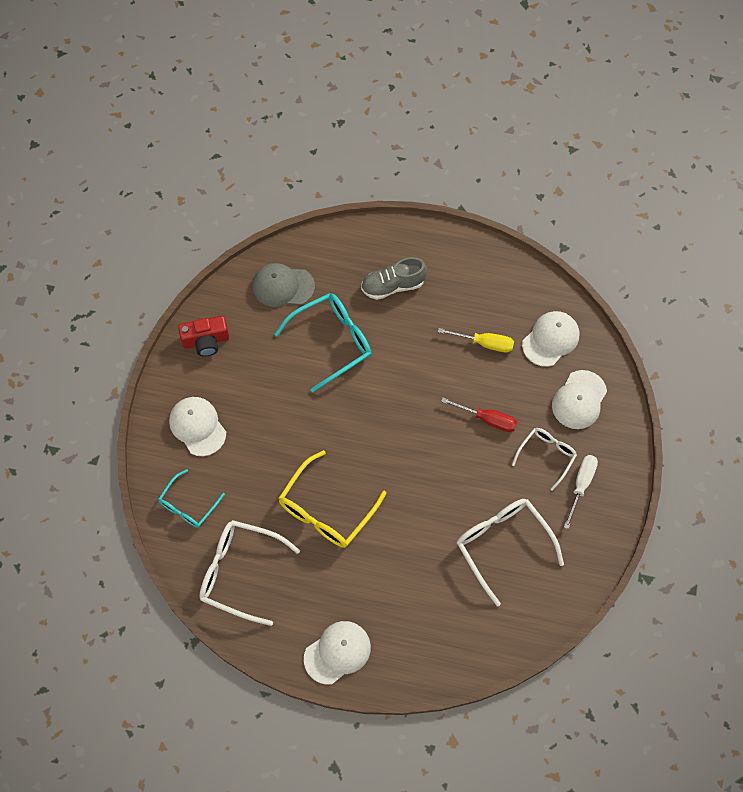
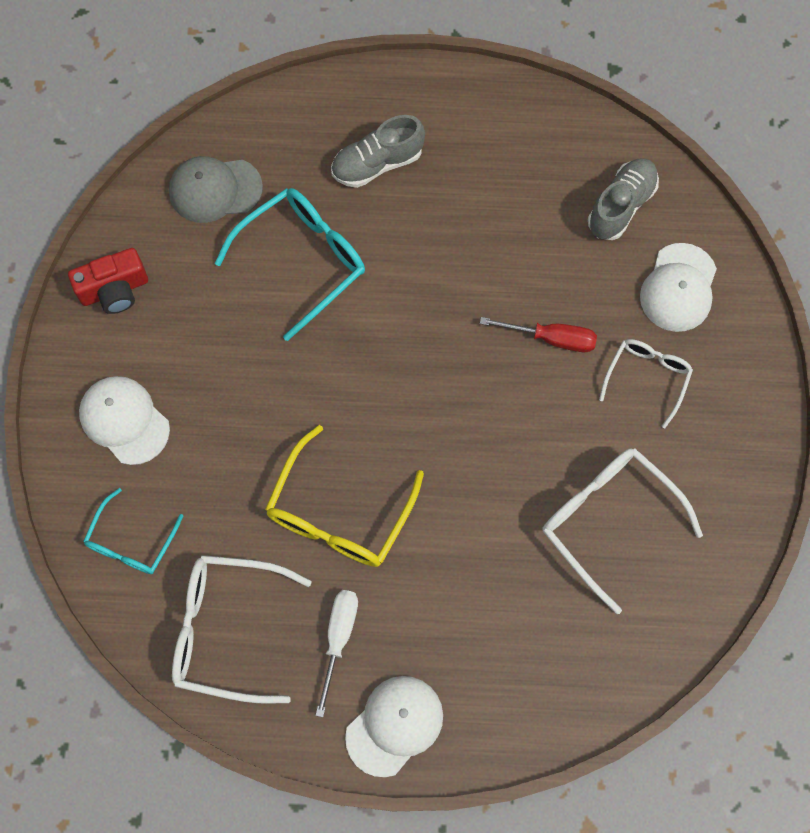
camera: 10 degrees left, 5 degrees up
(484, 343) = (526, 227): yellow screwdriver -> none
(550, 339) = (621, 206): white cap -> grey shoe
(581, 485) = (704, 413): white screwdriver -> white screwdriver (338, 638)

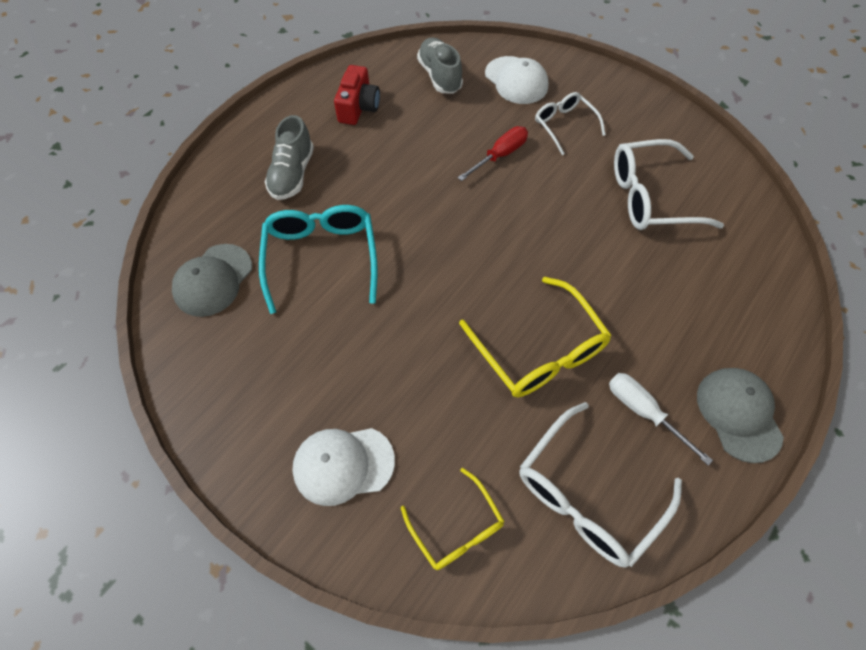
camera: 55 degrees left, 10 degrees down
(114, 290) = (224, 401): red camera -> red camera (358, 107)
(131, 542) = (456, 528): turquoise glasses -> yellow glasses
(394, 725) = (738, 414): white cap -> grey cap

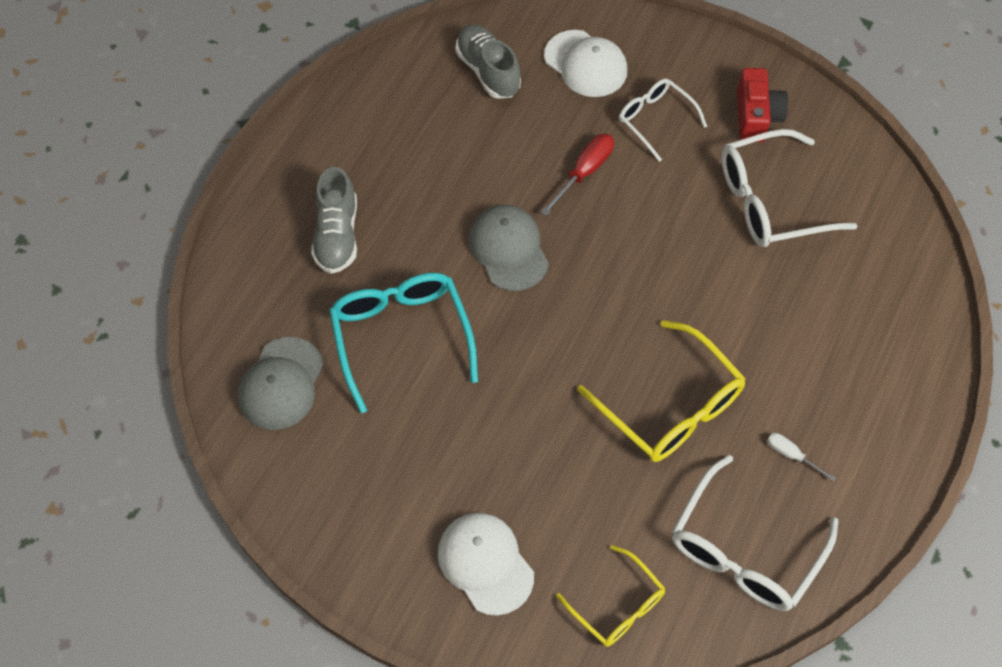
camera: 10 degrees left, 0 degrees up
(343, 464) = (485, 563): white cap -> white cap turned 75 degrees clockwise
(358, 107) = (395, 130): red camera -> red camera (756, 116)
(643, 412) = (791, 455): white screwdriver -> white screwdriver, size x0.60
(738, 414) = (890, 441): grey cap -> grey cap (508, 249)

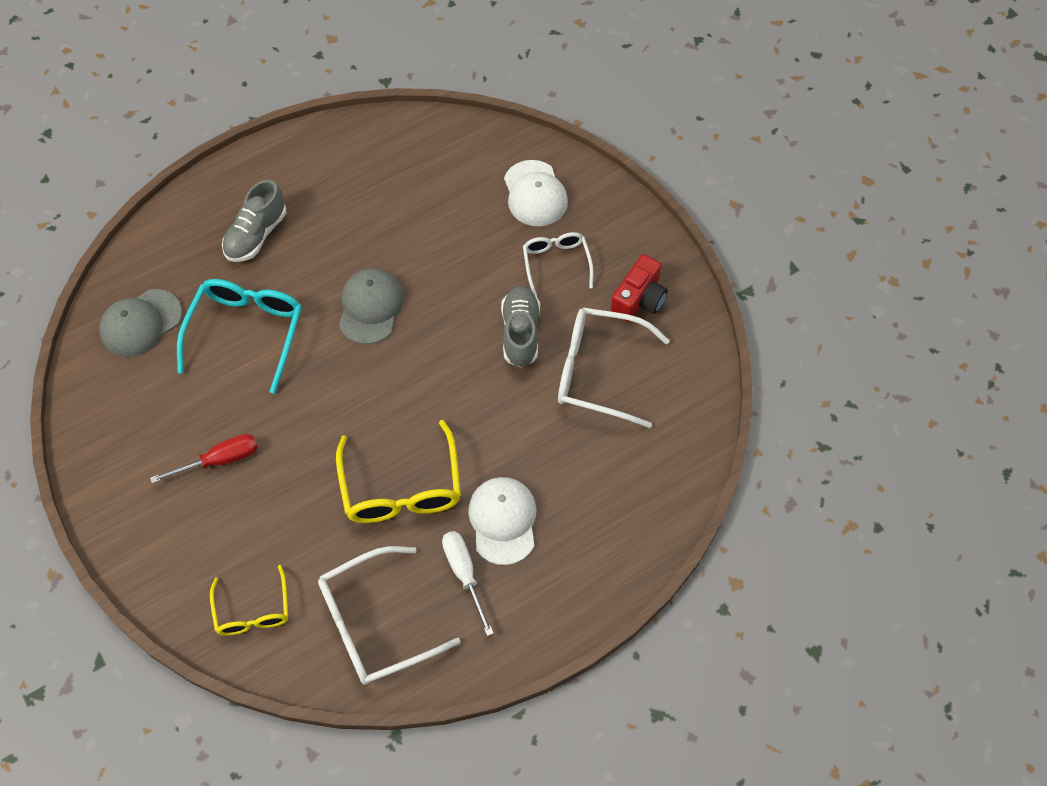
camera: 30 degrees right, 0 degrees up
(485, 563) = (184, 527): white cap -> white cap (503, 521)
(488, 71) = (456, 164): grey shoe -> grey shoe (520, 333)
(584, 172) = (470, 277): red screwdriver -> red screwdriver (219, 460)
(791, 455) = (464, 574): white screwdriver -> white screwdriver, size x1.68

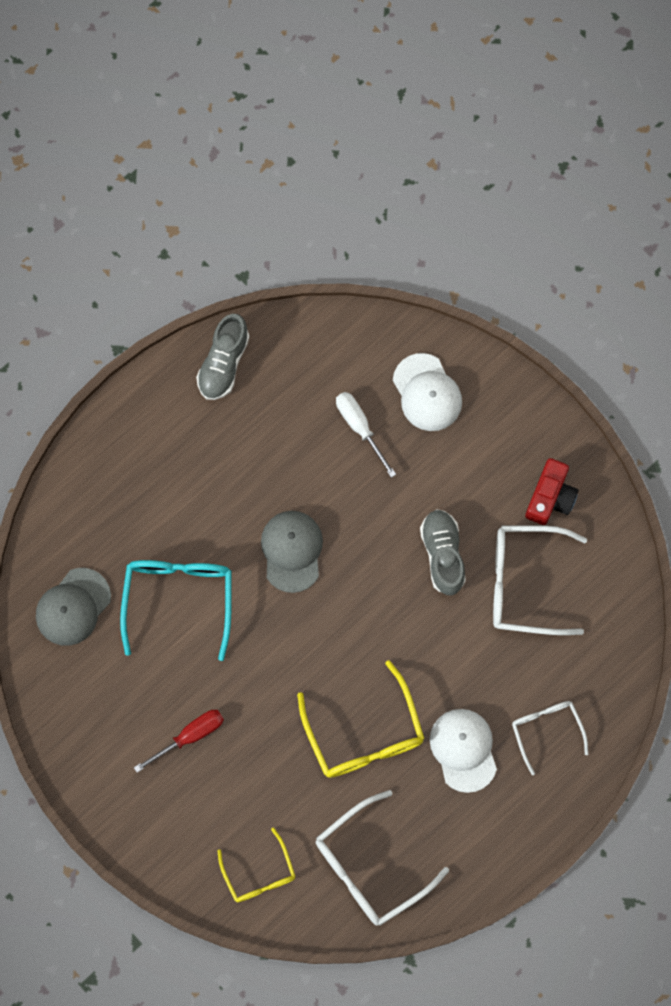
camera: 10 degrees left, 15 degrees up
(256, 235) = (158, 489): grey shoe -> grey shoe (223, 363)
(464, 574) = (439, 807): white screwdriver -> white screwdriver (359, 427)
(556, 263) = (463, 470): white glasses -> white glasses (546, 730)

